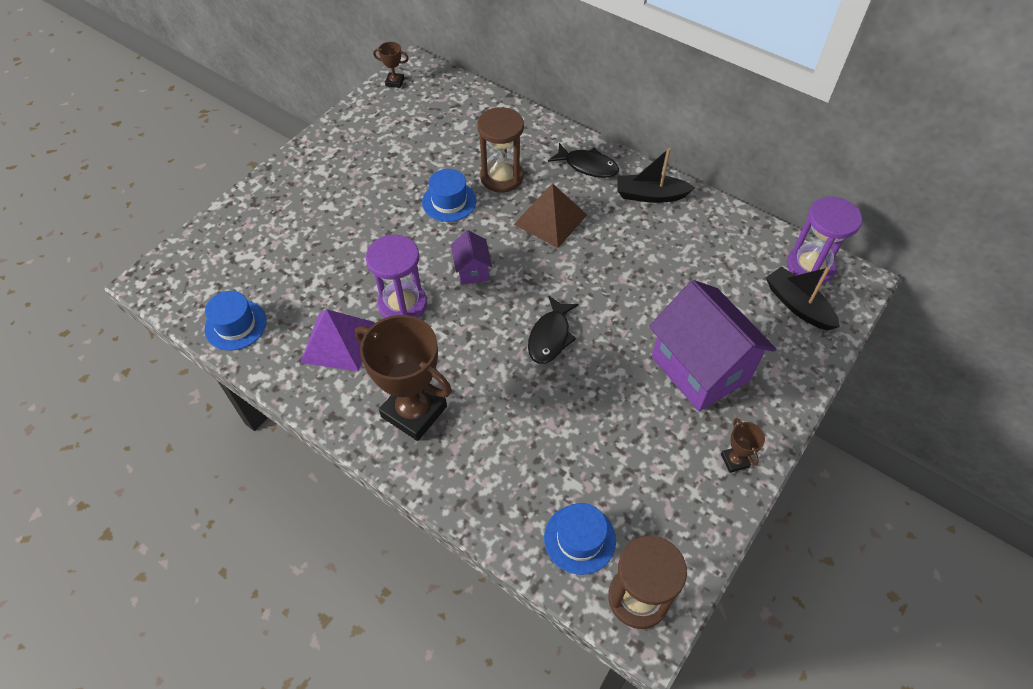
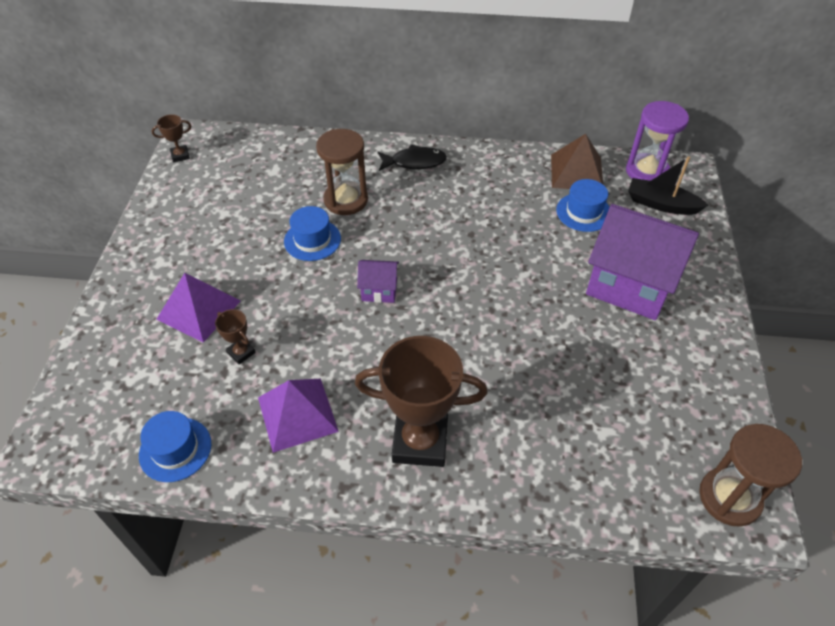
camera: 30 degrees left, 5 degrees down
(322, 222) = (198, 310): none -> purple pyramid
(402, 304) = (336, 350): purple hourglass -> none
(472, 270) = (379, 291): purple house -> purple house turned 45 degrees counterclockwise
(550, 219) = (416, 218): brown pyramid -> brown pyramid (576, 172)
(550, 337) = (491, 316): black fish -> none
(579, 539) = (647, 475): blue hat -> blue hat (583, 212)
(650, 195) = (485, 165): black boat -> none
(734, 460) = (711, 345): brown trophy -> brown trophy (241, 352)

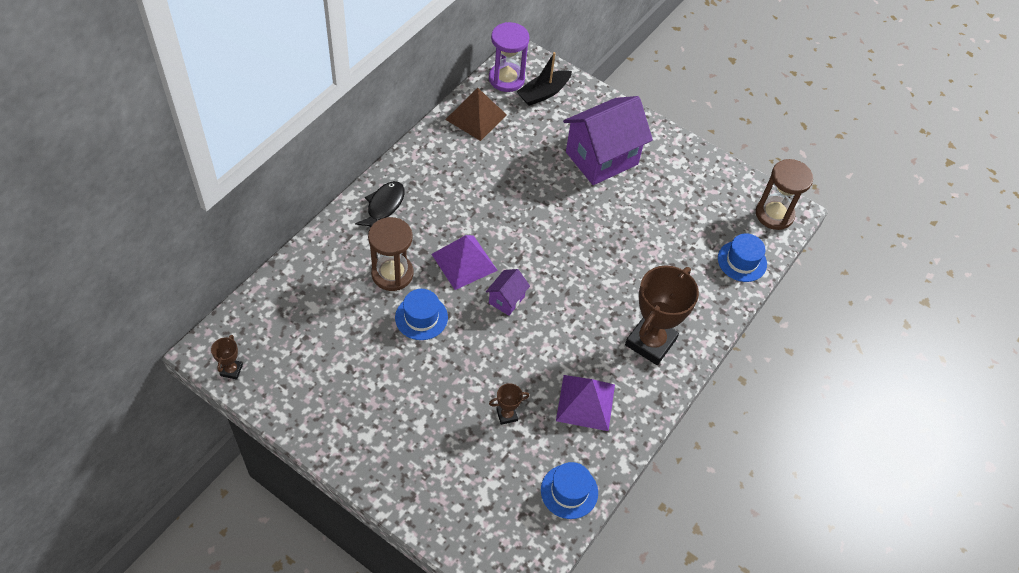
camera: 65 degrees left, 5 degrees up
(198, 310) = (442, 427): purple pyramid -> purple pyramid (464, 262)
(583, 212) = (518, 139): blue hat -> blue hat (742, 261)

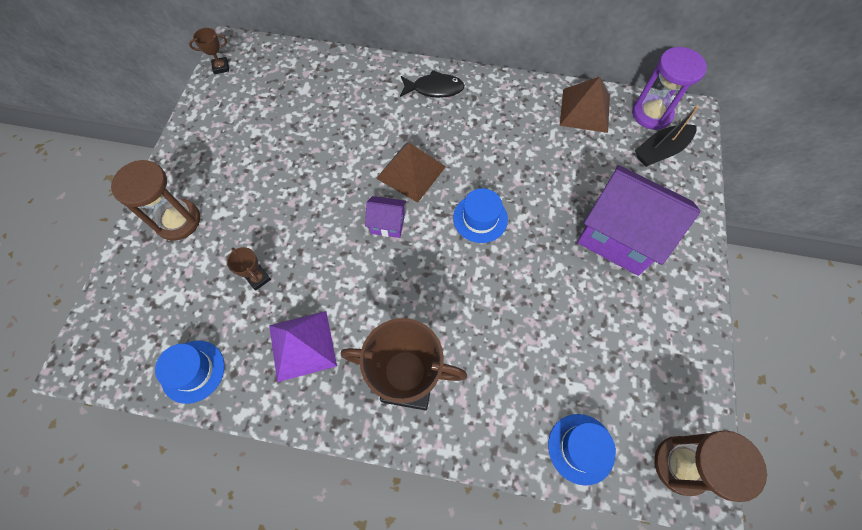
camera: 70 degrees right, 10 degrees up
(392, 274) = (367, 125): brown hourglass -> brown hourglass (178, 221)
(421, 317) = (332, 166): blue hat -> blue hat (480, 218)
(464, 262) = (411, 172): purple pyramid -> brown pyramid
(543, 93) = (660, 151): black boat -> black boat turned 60 degrees counterclockwise

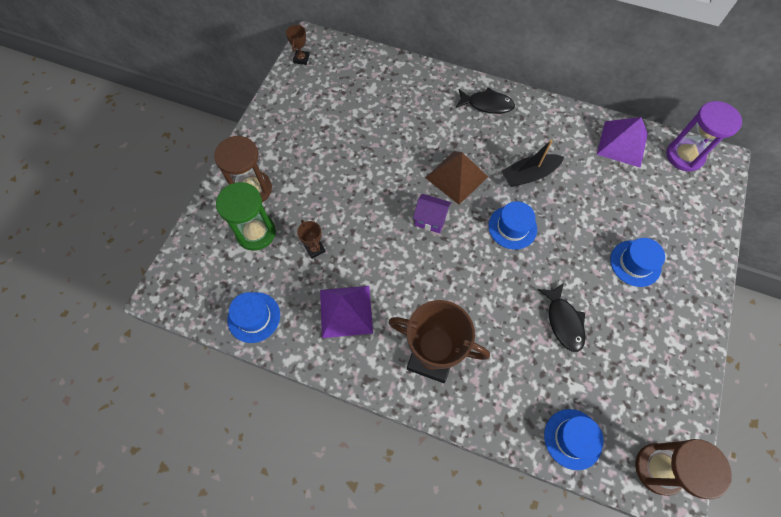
camera: 10 degrees right, 0 degrees up
(186, 271) = (256, 233): none -> green hourglass
(221, 67) = (301, 59): brown trophy -> brown trophy turned 75 degrees counterclockwise
(551, 315) = (563, 321): none -> black fish
(585, 110) = (622, 143): brown pyramid -> purple pyramid
(619, 237) = (635, 263): purple house -> blue hat
(660, 151) = (687, 191): black boat -> black boat (529, 175)

